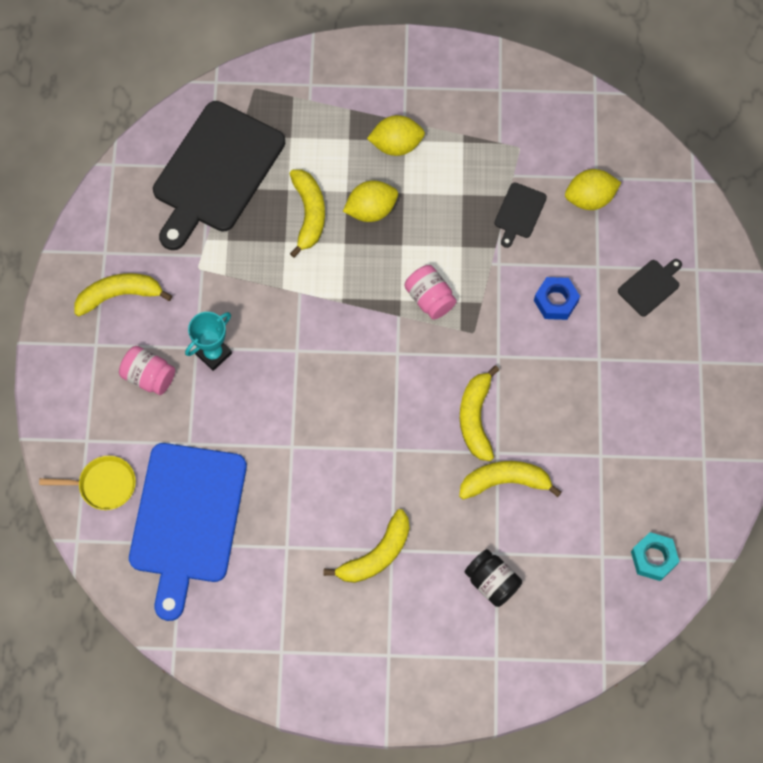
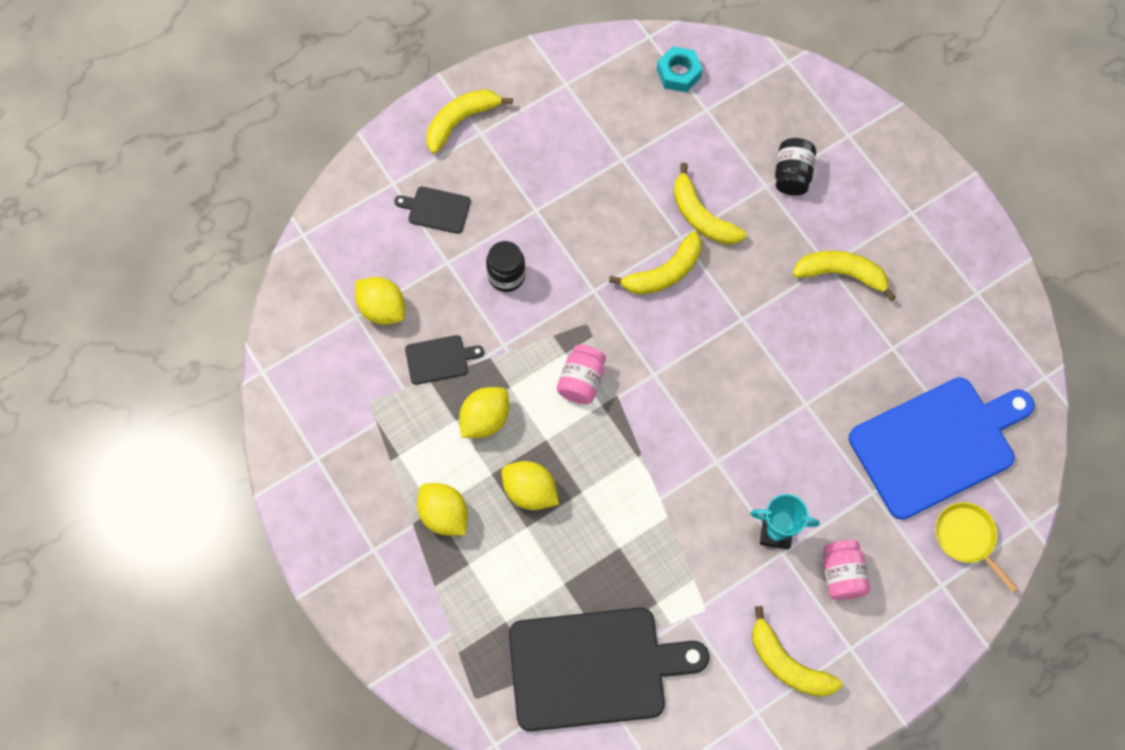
camera: 125 degrees left, 0 degrees up
(309, 214) = (575, 546): yellow banana -> yellow banana (461, 121)
(448, 214) = (485, 419): none -> yellow lemon
(556, 301) = (506, 276): blue nut -> black jar

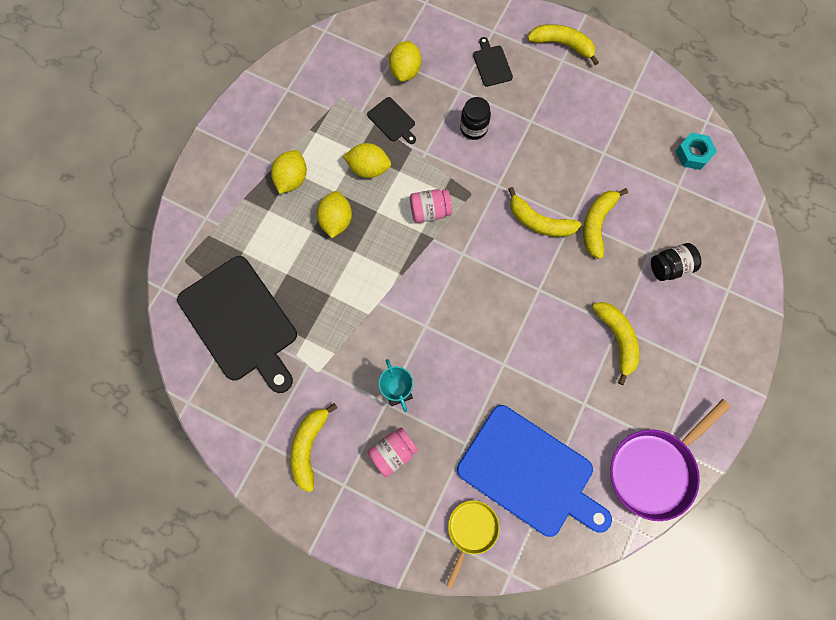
camera: 60 degrees right, 5 degrees up
(995, 320) = (654, 469): none -> purple pan

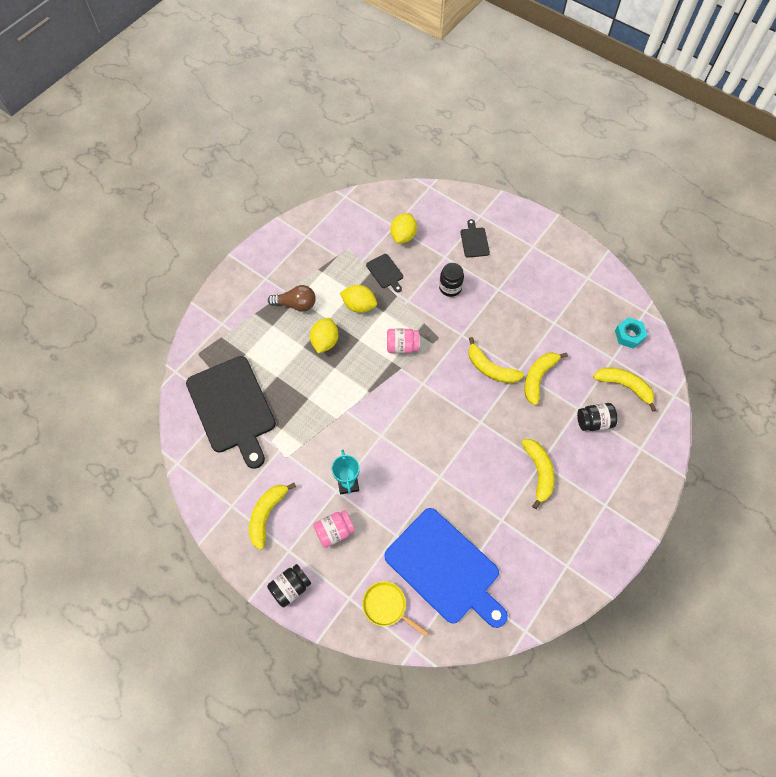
camera: 10 degrees right, 10 degrees down
(292, 179) = (296, 304): yellow lemon -> brown light bulb
(354, 529) = (290, 587): none -> black jar
(471, 530) = (387, 606): yellow pan -> yellow pan turned 90 degrees counterclockwise
(562, 45) = (535, 234): yellow banana -> yellow banana (624, 386)
(654, 469) = (552, 584): purple pan -> none

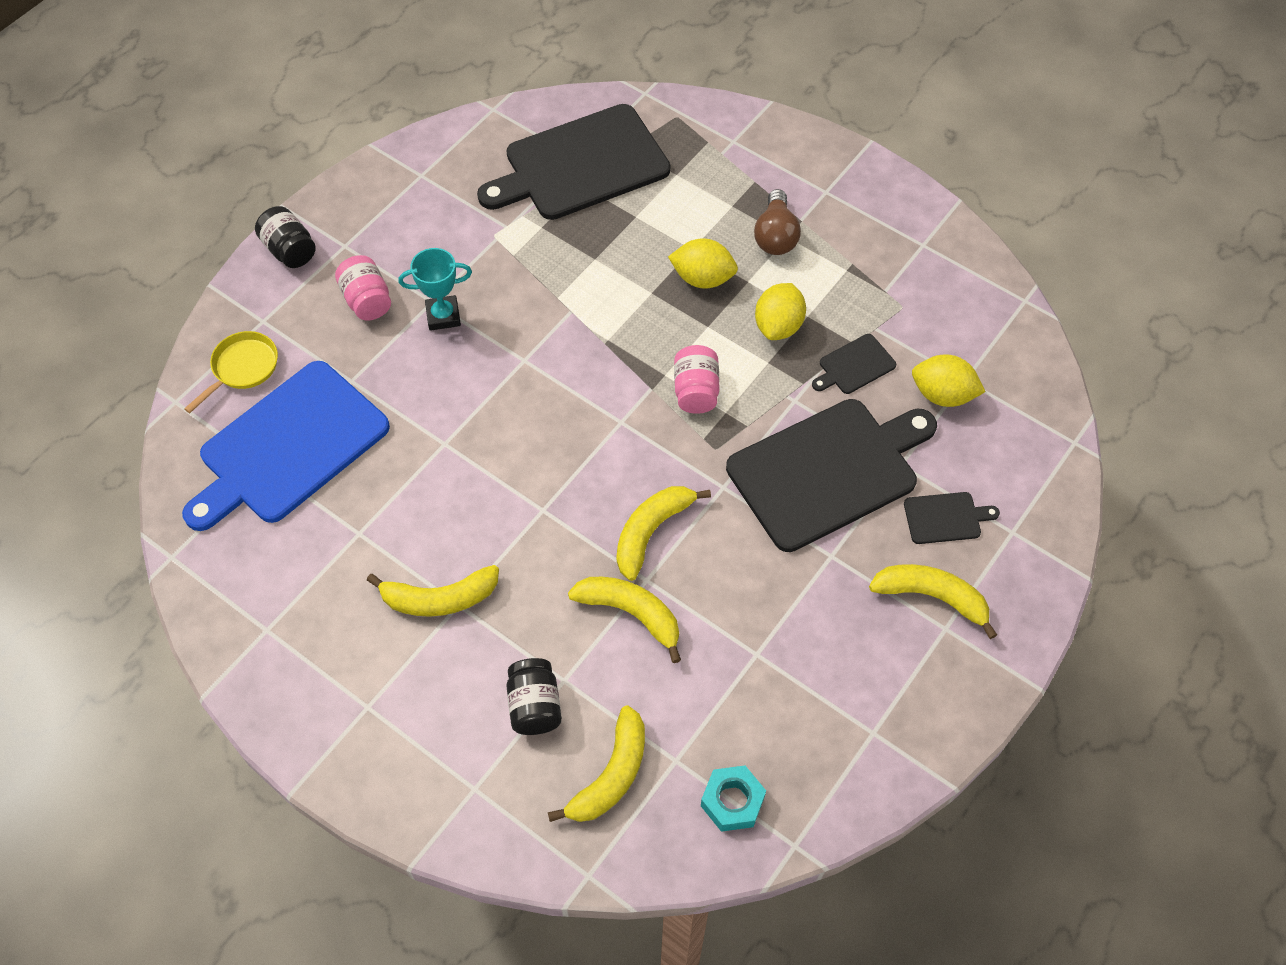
camera: 90 degrees right, 5 degrees down
(267, 515) = (402, 217): yellow banana -> yellow banana (932, 597)
(450, 288) = (828, 471): black jar -> black cutting board

